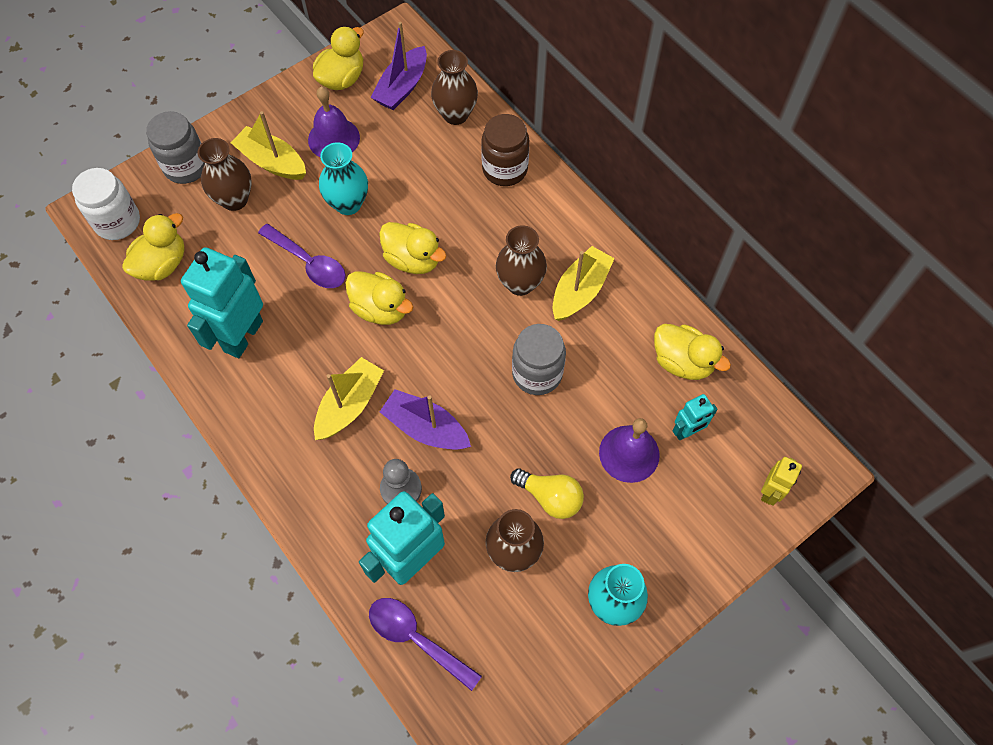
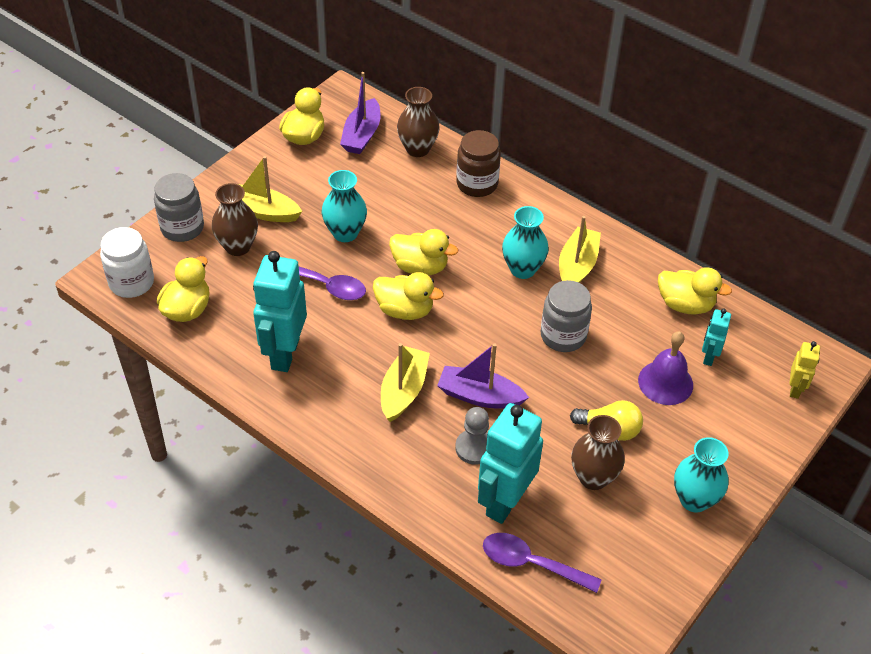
camera: 15 degrees left, 15 degrees down
(333, 138) = (313, 184): purple bell -> none
(520, 283) = (522, 269): brown vase -> turquoise vase
(687, 431) = (708, 357): turquoise robot -> turquoise robot turned 150 degrees clockwise

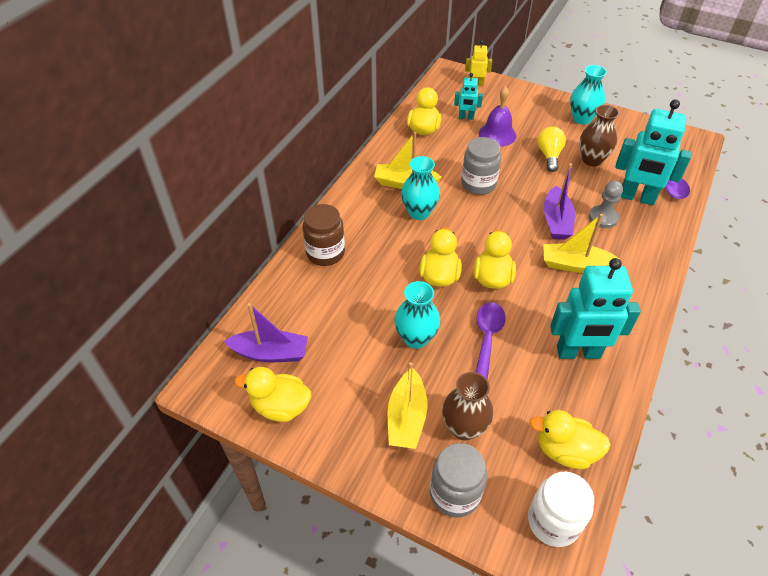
camera: 100 degrees left, 0 degrees up
(417, 149) = (285, 303): brown vase -> none

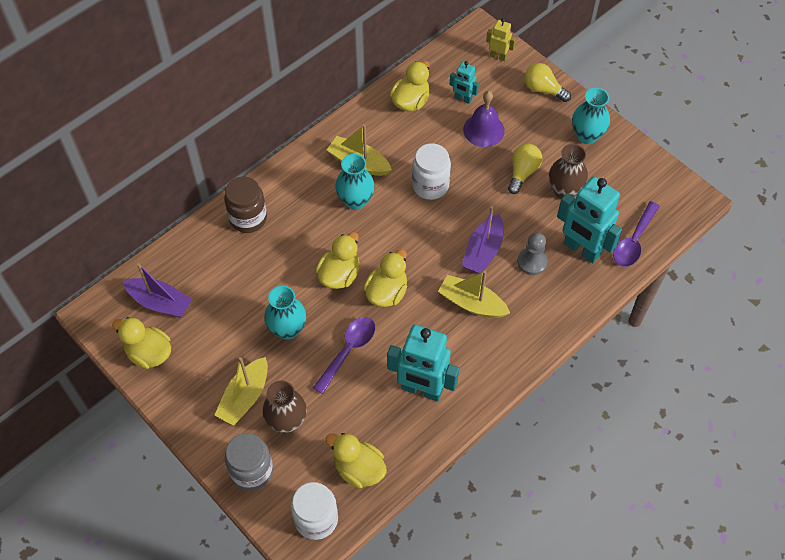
camera: 20 degrees right, 10 degrees up
(478, 184) = (430, 185): grey jar -> white jar
(526, 97) = (543, 89): none -> yellow light bulb

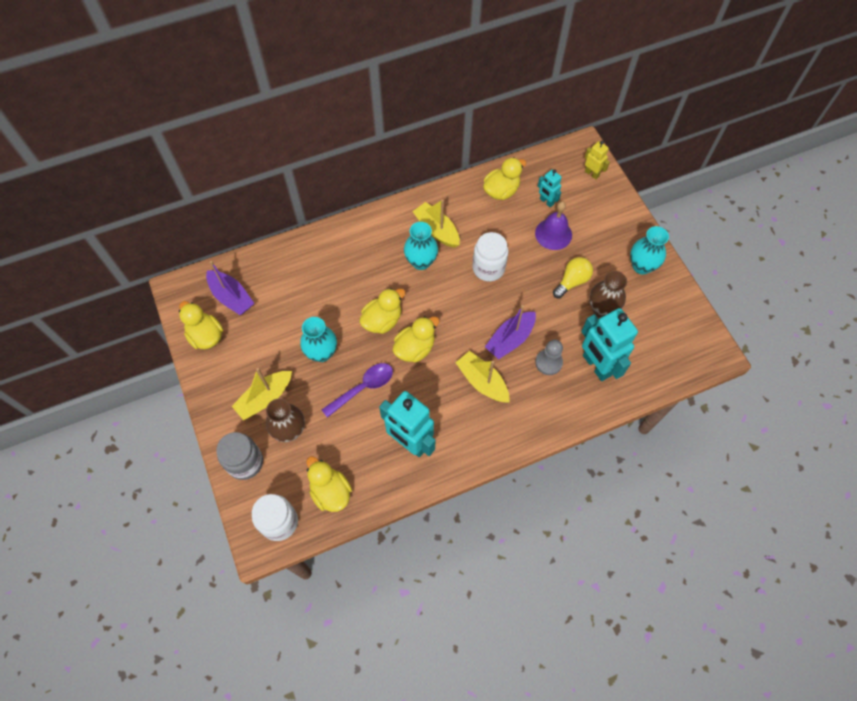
camera: 20 degrees right, 5 degrees up
(248, 218) = (328, 249): brown jar -> none
(543, 89) = (619, 214): yellow light bulb -> none
(633, 241) = (646, 373): purple spoon -> none

